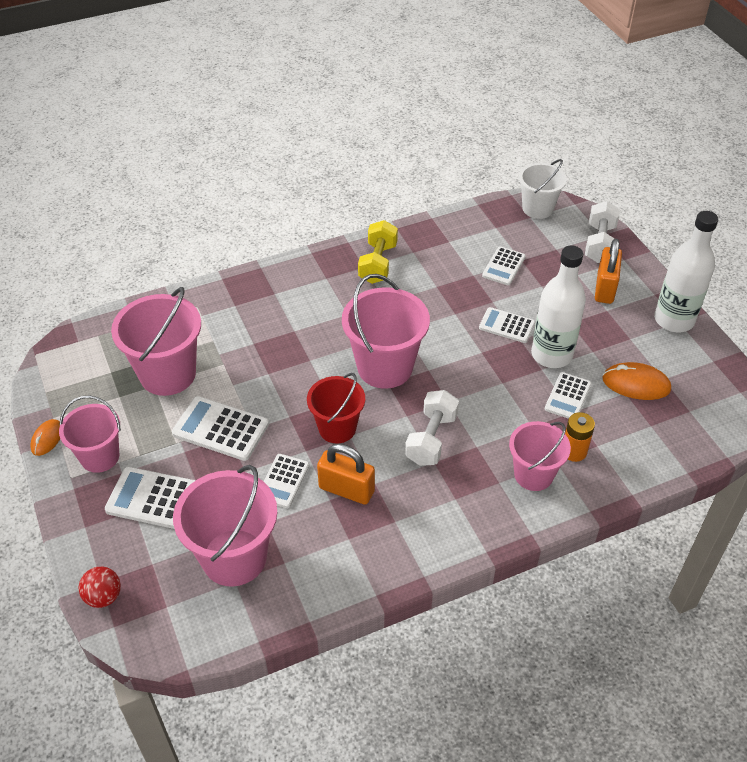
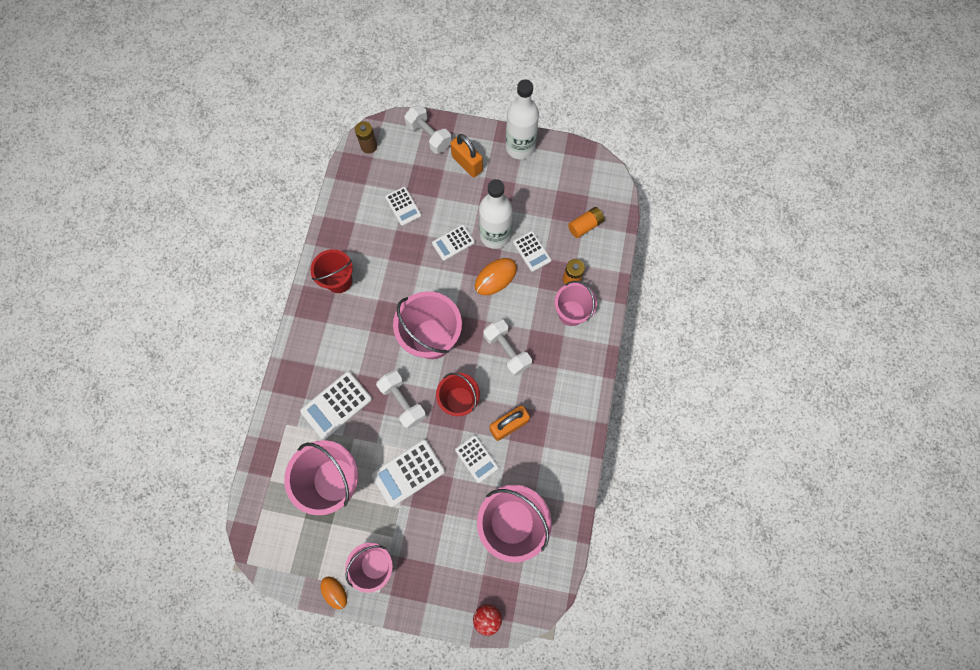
camera: 55 degrees left, 25 degrees up
(156, 499) = (436, 545): white calculator -> white calculator (336, 405)
(295, 381) = (403, 401): none -> white dumbbell
(378, 263) = (339, 280): yellow dumbbell -> red bucket
(537, 208) = (369, 146): white bucket -> brown battery
(636, 384) = (550, 208): orange mouse -> orange mouse (495, 277)
(651, 428) = (585, 226): none -> orange battery

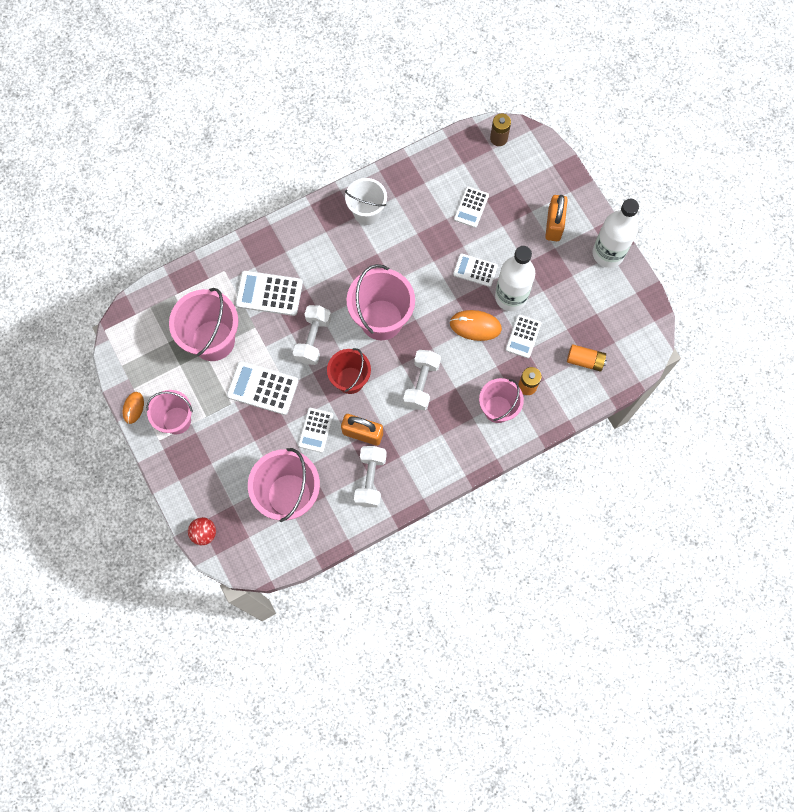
camera: 50 degrees right, 0 degrees up
(339, 280) = (367, 212): red bucket -> white bucket
(429, 136) = (550, 175): white dumbbell -> white dumbbell (370, 479)

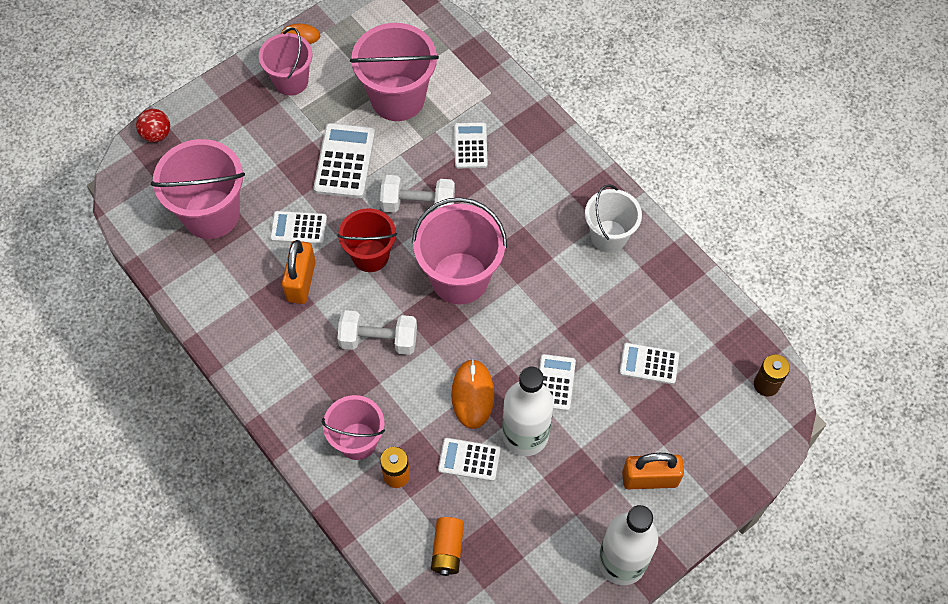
camera: 80 degrees right, 10 degrees down
(269, 293) = (470, 146): white calculator -> white calculator, size x0.65
(370, 479) = (241, 300): white dumbbell -> none

